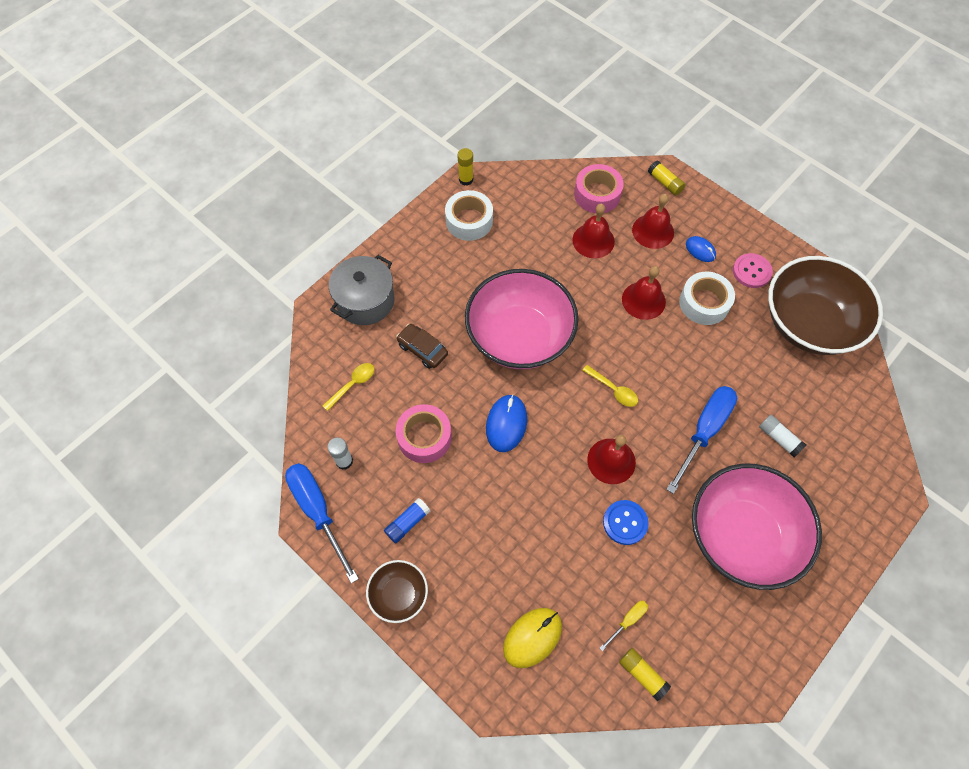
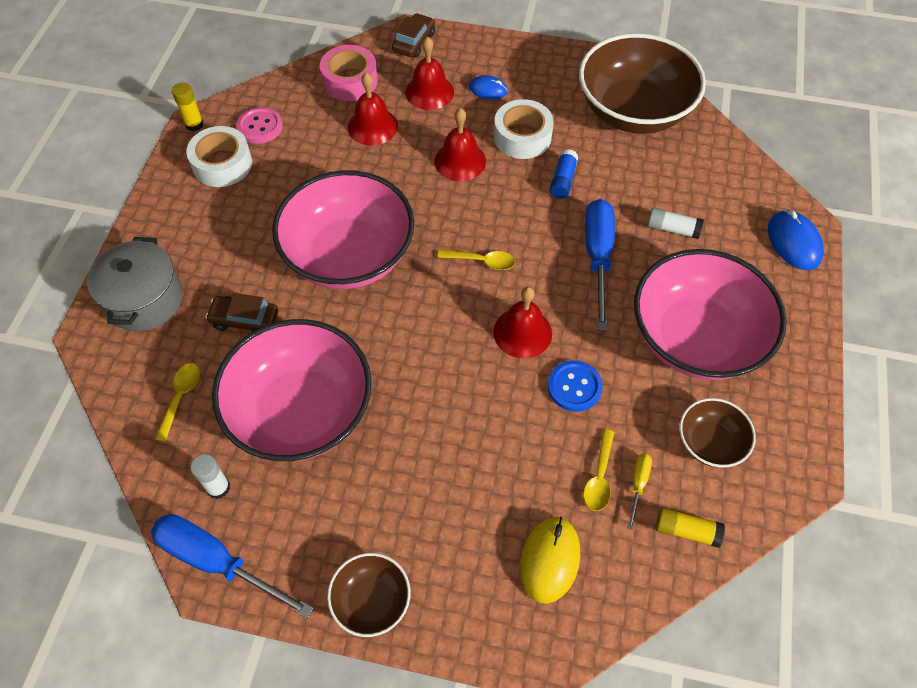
camera: 30 degrees left, 5 degrees down
(407, 523) = (335, 515): blue glue stick -> blue glue stick (562, 180)
(424, 437) = (301, 412): pink tape -> pink bowl
(506, 424) = (387, 351): blue mouse -> blue mouse (793, 242)
(603, 599) = (599, 477): none -> yellow spoon
(665, 183) = (414, 42): yellow glue stick -> brown car
(701, 621) = (710, 443): none -> brown bowl
(751, 271) = (550, 88): pink button -> pink button (260, 126)

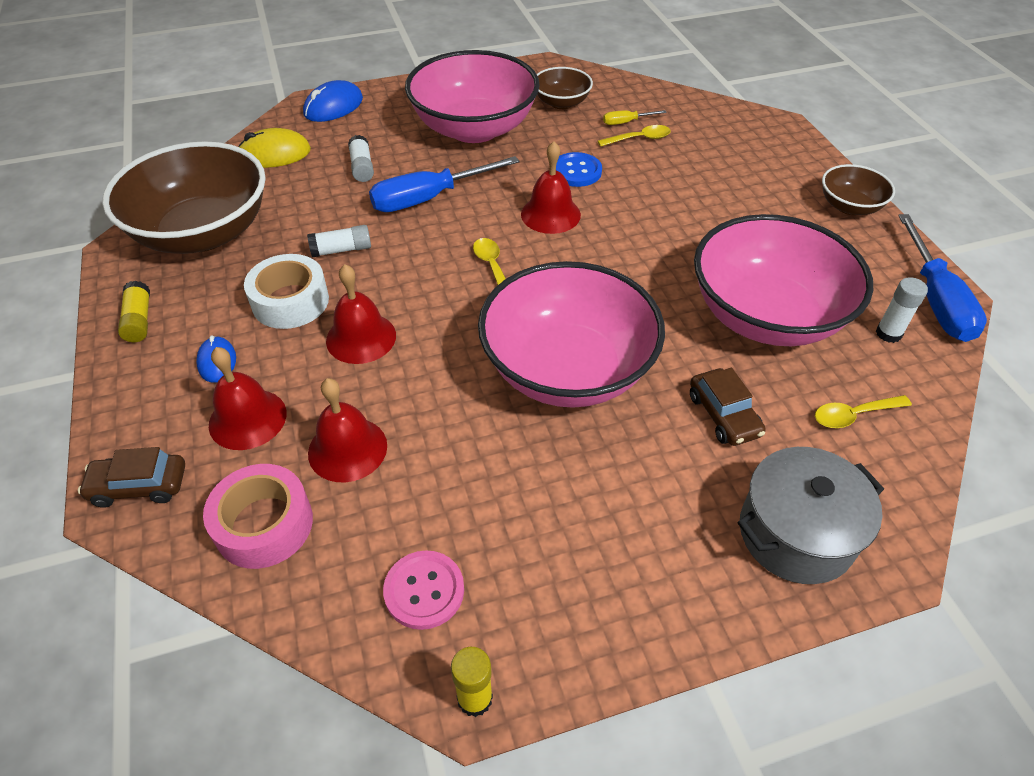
camera: 120 degrees left, 10 degrees down
(222, 164) = (527, 594): white tape -> none
(550, 560) = (722, 141): yellow mouse -> yellow mouse (274, 154)
(562, 180) = (341, 250): blue glue stick -> white glue stick
(686, 530) = (637, 97): yellow glue stick -> yellow glue stick (139, 320)

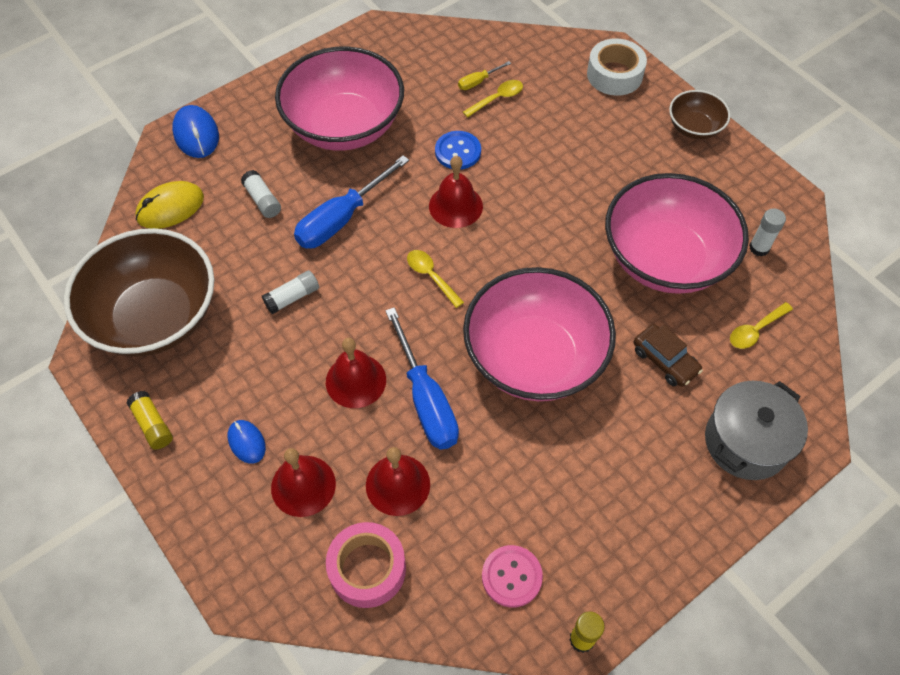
camera: 20 degrees left, 10 degrees up
(139, 486) = (250, 572): brown car -> none
(290, 301) = (276, 364): white tape -> white tape (614, 75)
(333, 106) = (196, 134): blue mouse -> blue mouse turned 45 degrees counterclockwise
(561, 103) = (410, 73): brown bowl -> none
(935, 300) = (784, 205): blue screwdriver -> blue screwdriver (426, 399)

